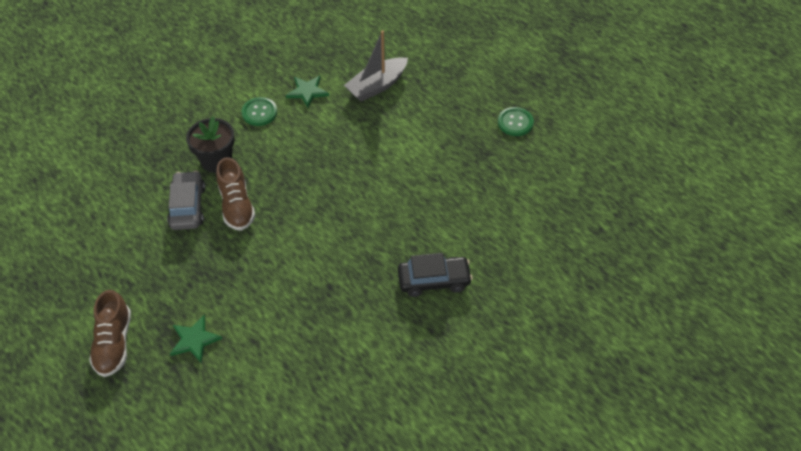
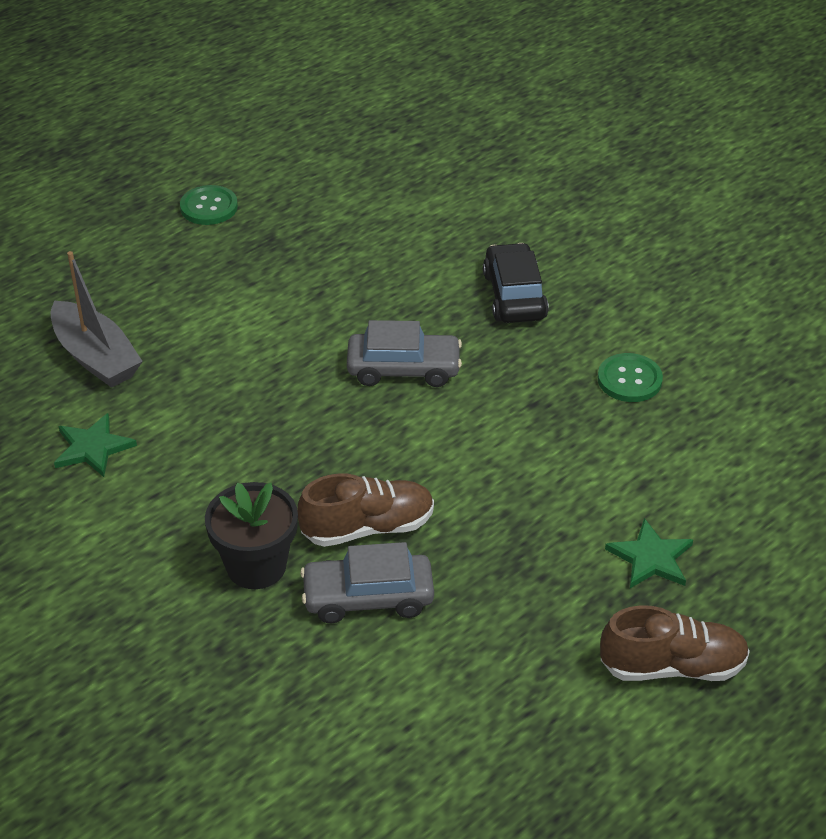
camera: 90 degrees left, 10 degrees down
(259, 112) = (137, 513): green button -> green button (629, 380)
(363, 221) = (403, 369): none -> grey car

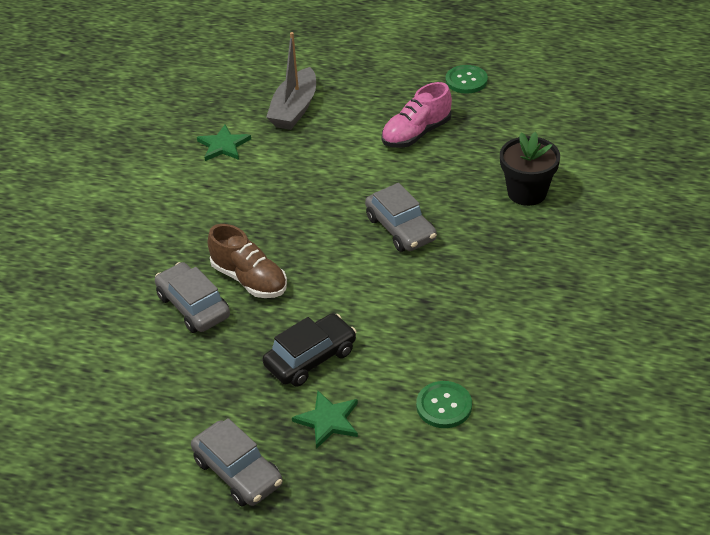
camera: 60 degrees right, 0 degrees up
(256, 566) = (183, 250): black flower pot -> black flower pot (527, 192)
(257, 284) = (416, 133): none -> pink shoe
(514, 296) = (522, 244): black car -> black car (310, 358)
(629, 380) = (493, 336): green button -> green button (444, 406)
(672, 666) = (238, 472): brown shoe -> grey car

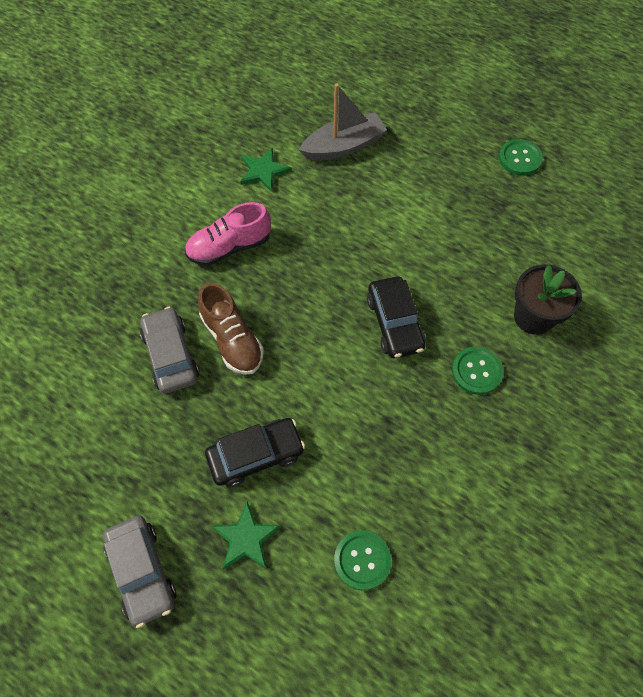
camera: 15 degrees right, 20 degrees up
(294, 109) = (343, 146): grey boat -> grey boat turned 150 degrees counterclockwise
(401, 228) = (395, 323): grey car -> black car
(416, 133) = (449, 210): pink shoe -> pink shoe (229, 247)
(491, 244) = (476, 371): none -> green button

